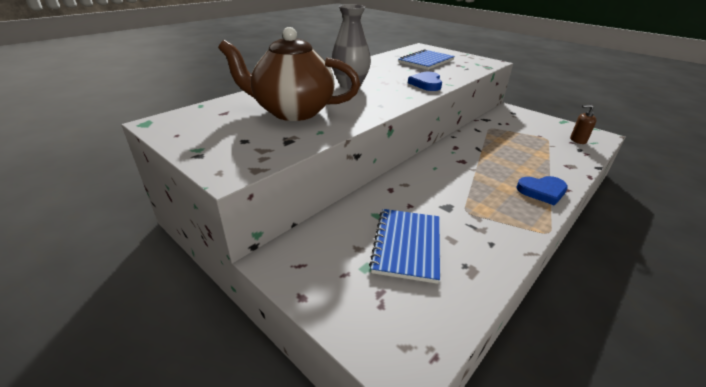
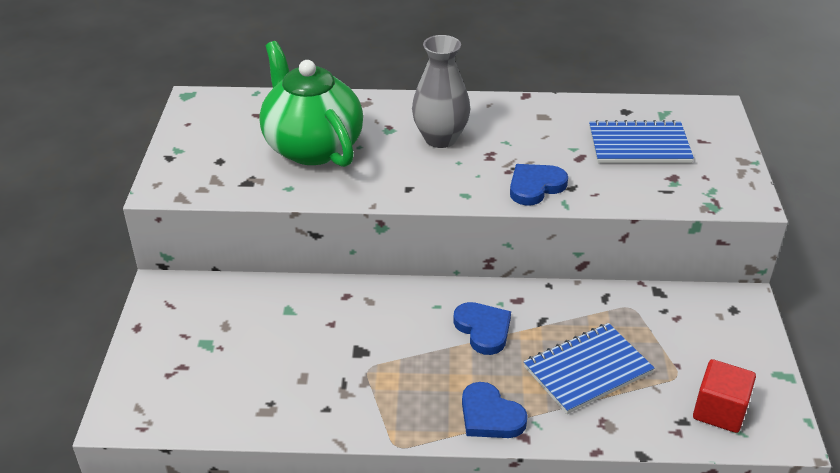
camera: 50 degrees right, 5 degrees up
(292, 111) = (312, 147): brown teapot -> green teapot
(407, 245) = (261, 352): blue notebook -> blue notebook (587, 370)
(469, 164) = (483, 329): none -> blue heart
(578, 140) = (719, 411): brown soap dispenser -> red cube

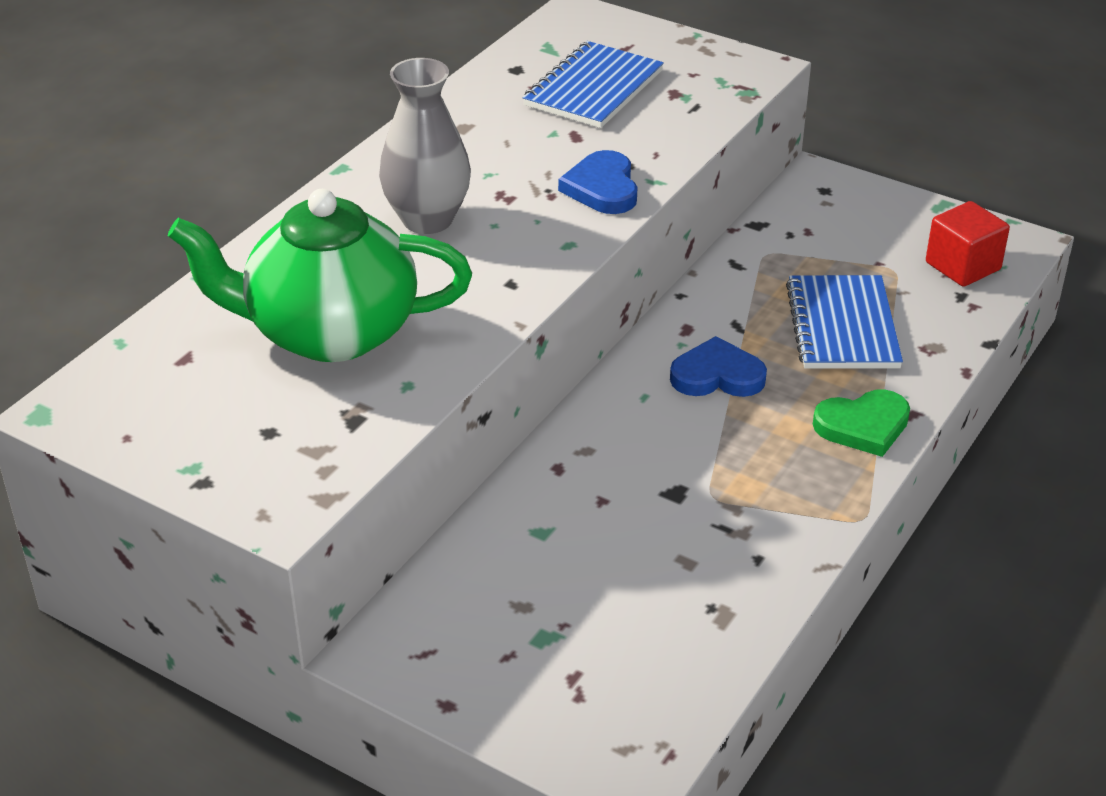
camera: 60 degrees left, 0 degrees up
(490, 416) = (863, 426): blue heart -> green heart

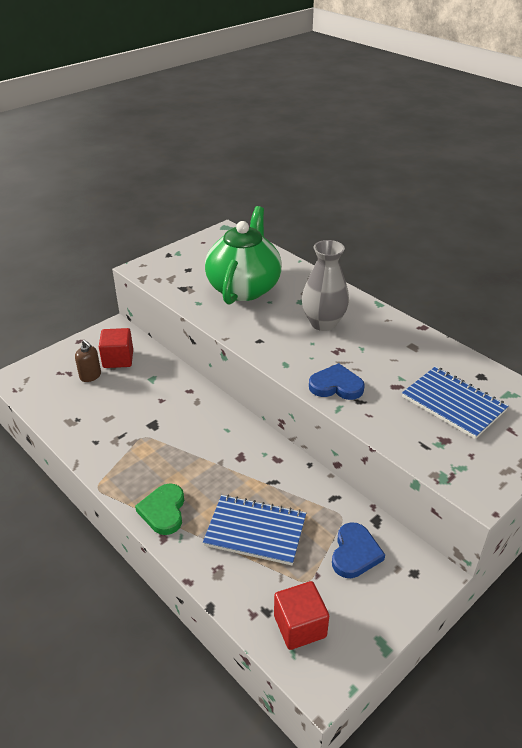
camera: 105 degrees right, 0 degrees up
(495, 606) = (118, 359): none -> red cube
(570, 634) = (90, 376): none -> brown soap dispenser
(717, 375) = (232, 461): blue heart -> blue heart (355, 553)

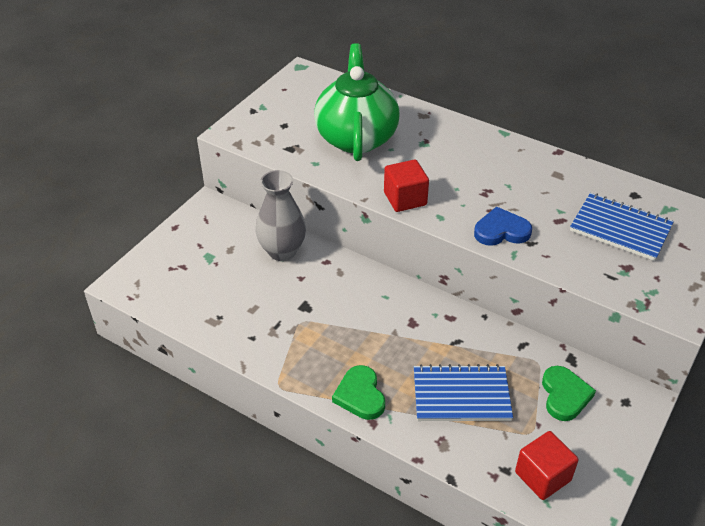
camera: 15 degrees left, 5 degrees up
(90, 376) = (209, 265): brown soap dispenser -> none
(118, 359) = (230, 240): red cube -> red cube (405, 199)
(323, 323) = (458, 164): grey vase -> grey vase (282, 251)
(355, 553) = (564, 395): blue heart -> green heart

